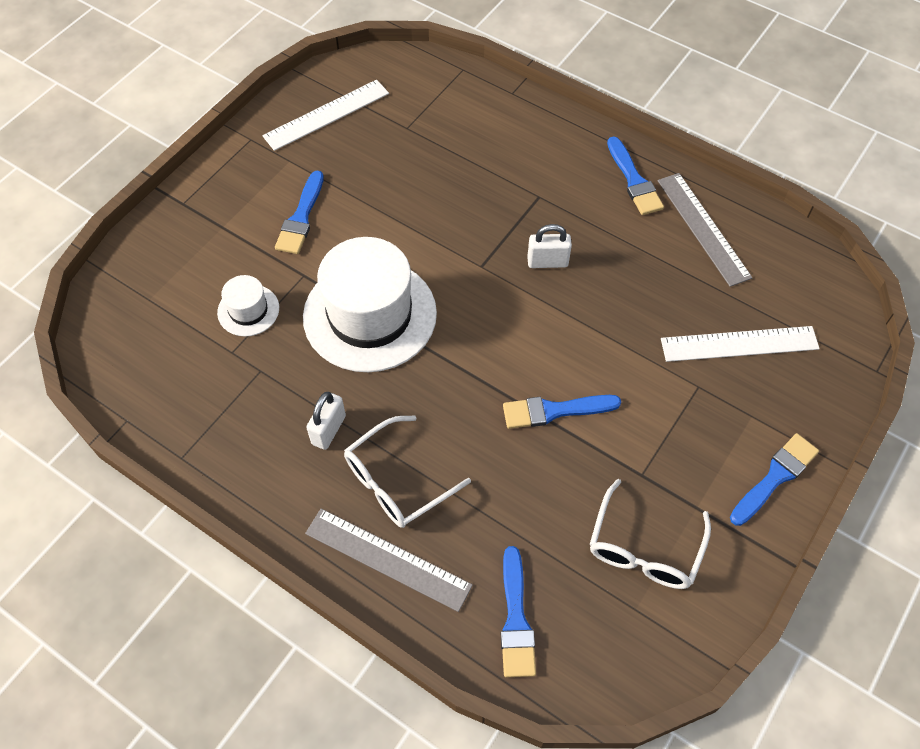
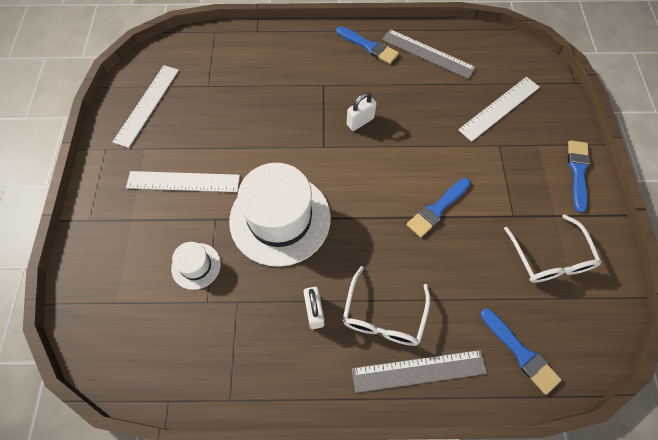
camera: 35 degrees left, 5 degrees up
(301, 217) = (183, 182): blue brush -> white ruler

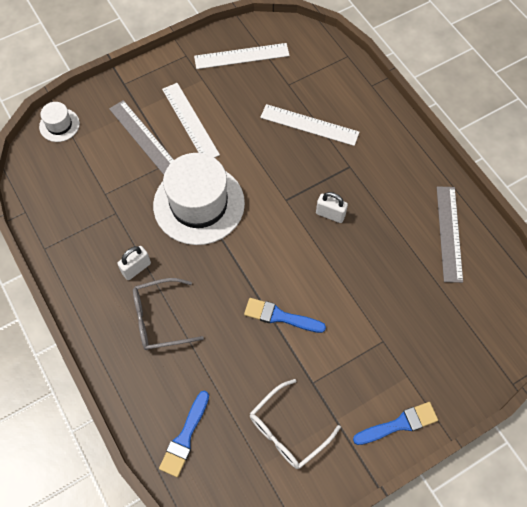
camera: 60 degrees right, 0 degrees up
(196, 266) = (128, 171): white hat -> white hat (59, 125)
(369, 46) = (420, 180): blue brush -> none
(383, 315) = (161, 318): white glasses -> grey glasses
(418, 370) = (129, 364): grey ruler -> grey ruler (143, 137)
(499, 108) = (427, 324): white ruler -> white ruler (309, 125)

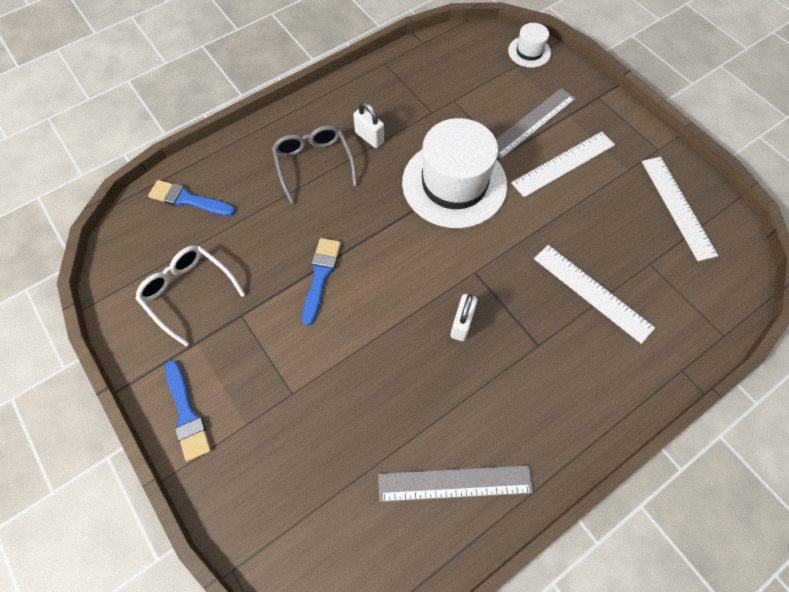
camera: 85 degrees right, 0 degrees up
(309, 125) = (592, 292): white ruler -> white ruler turned 60 degrees counterclockwise

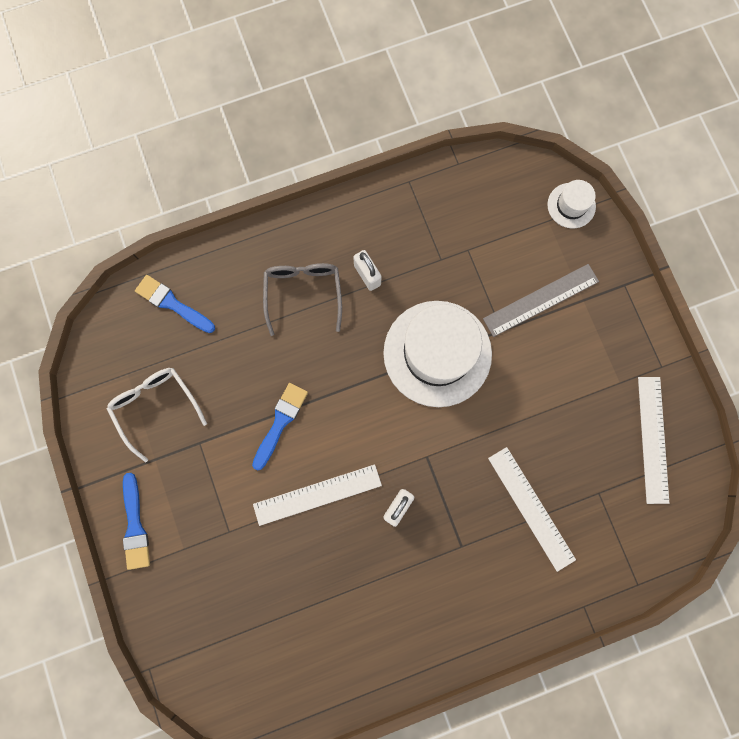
camera: 15 degrees right, 15 degrees up
(455, 483) = (347, 650): grey ruler -> none
(563, 163) = (556, 358): white ruler -> white ruler (317, 494)

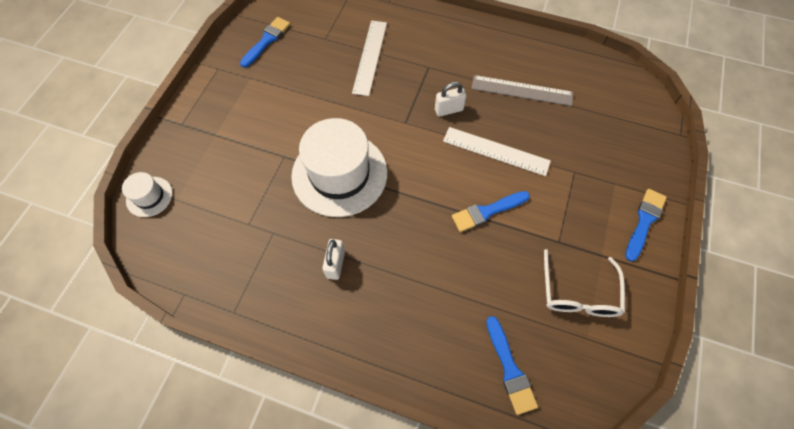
camera: 140 degrees left, 15 degrees down
(303, 294) = (396, 289): grey glasses -> none
(541, 300) = (240, 154): grey ruler -> grey ruler (522, 90)
(653, 439) = (266, 40): white ruler -> blue brush

